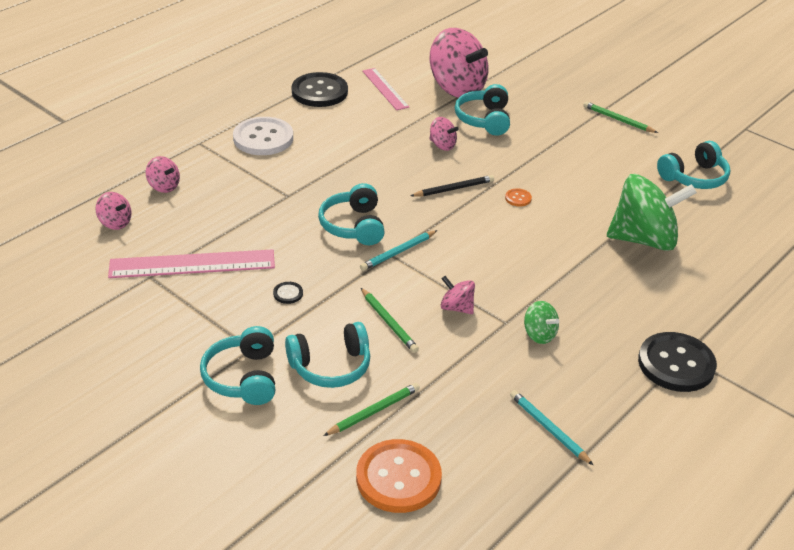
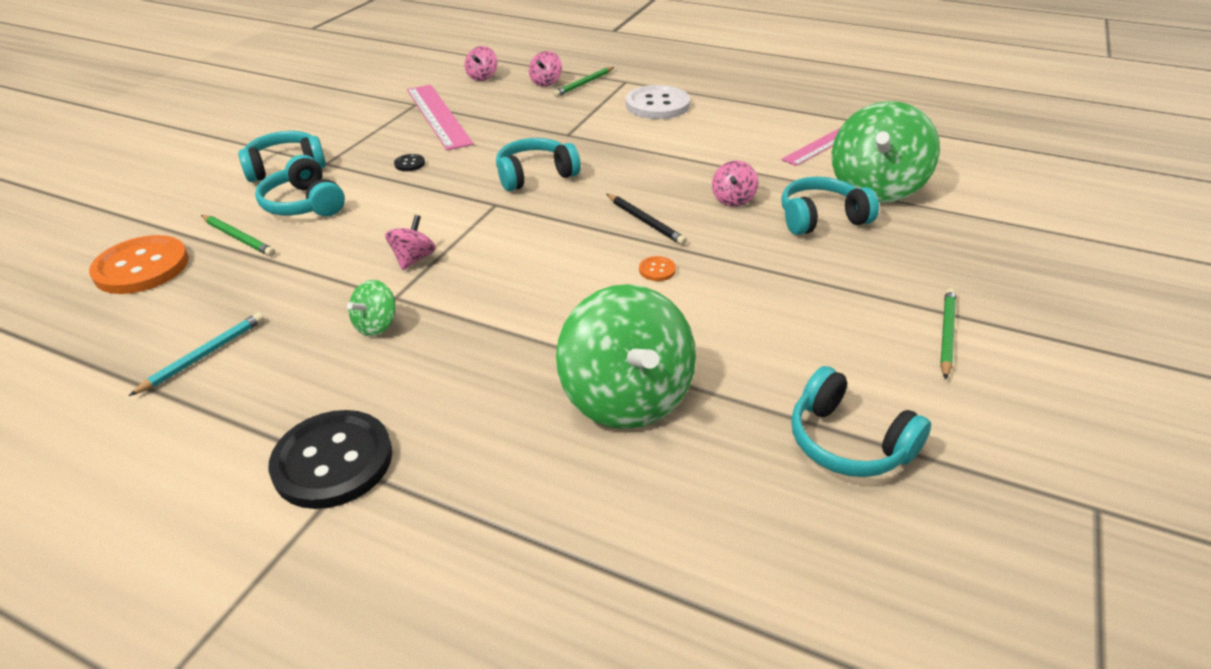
camera: 75 degrees right, 0 degrees up
(319, 92) = (772, 114): black button -> none
(389, 322) = (378, 222): green pencil -> green pencil (584, 84)
(398, 252) = (500, 207): turquoise pencil -> none
(457, 88) = (875, 188): pink spinning top -> green spinning top

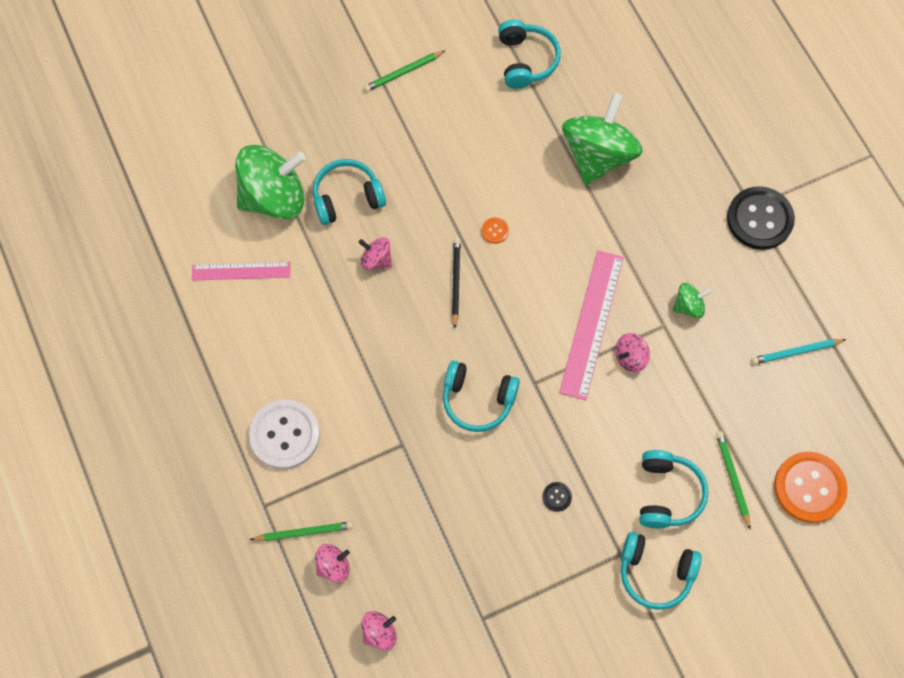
camera: 140 degrees left, 30 degrees up
(438, 116) = (479, 573): pink ruler -> pink ruler (592, 324)
(733, 199) = (376, 260): pink spinning top -> pink spinning top turned 120 degrees counterclockwise
(821, 219) = (347, 198): turquoise headphones -> turquoise headphones turned 135 degrees clockwise

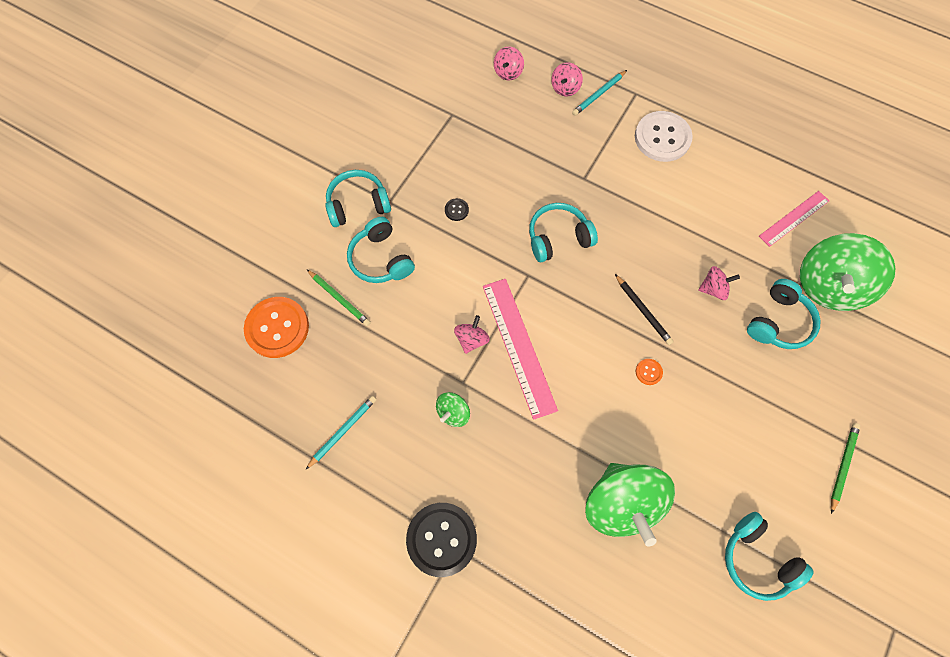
camera: 145 degrees right, 0 degrees up
(304, 532) = (598, 94): green pencil -> turquoise pencil

